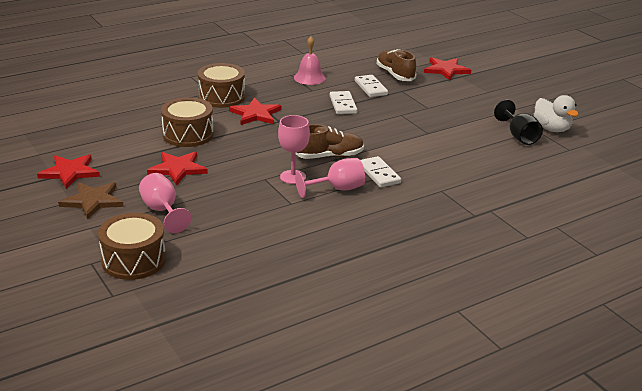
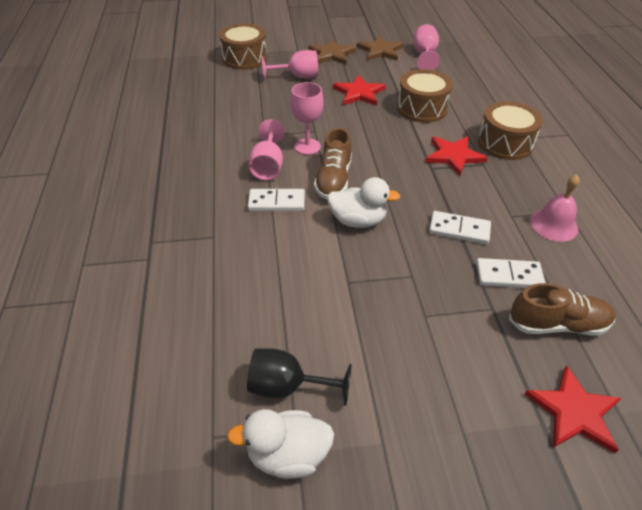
camera: 115 degrees right, 15 degrees up
(70, 172) = (380, 50): red star -> brown star
(72, 146) = (424, 55): none -> pink goblet
(368, 139) = (358, 221): none -> white duck

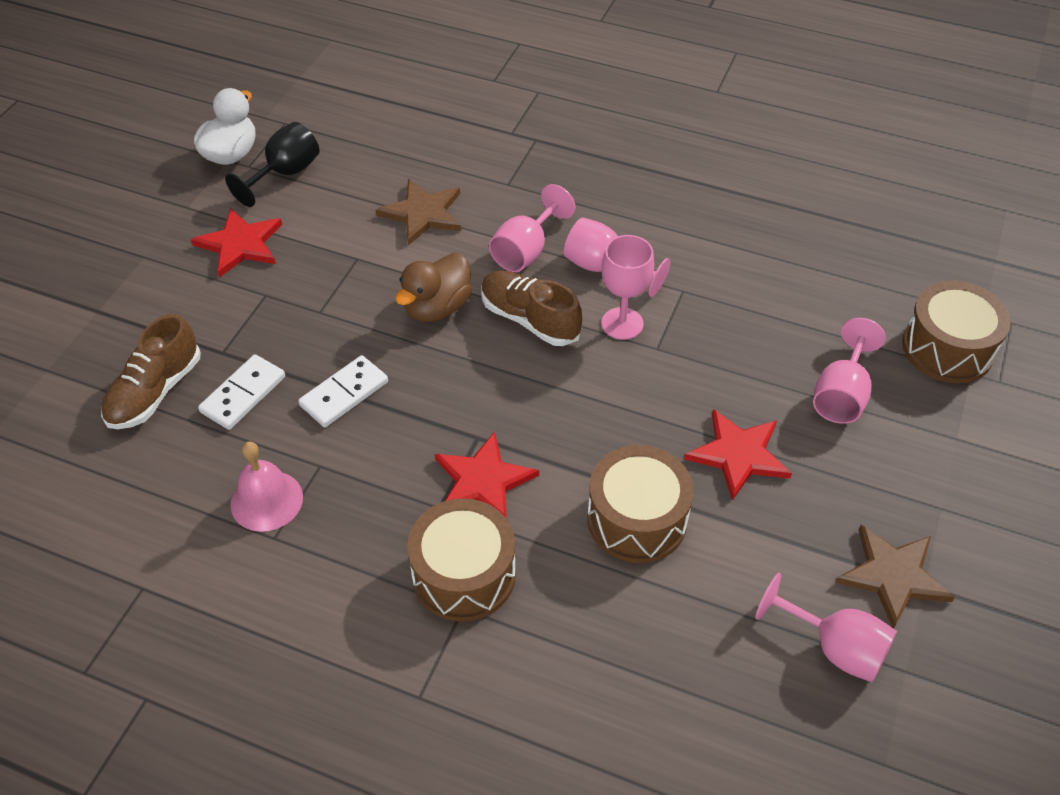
camera: 120 degrees right, 5 degrees up
(276, 202) = (526, 251): white domino -> pink goblet
(332, 54) = (912, 484): brown star -> brown star (423, 213)
(358, 221) = (437, 307): white duck -> brown duck
(574, 412) = (80, 338): red star -> red star (240, 244)

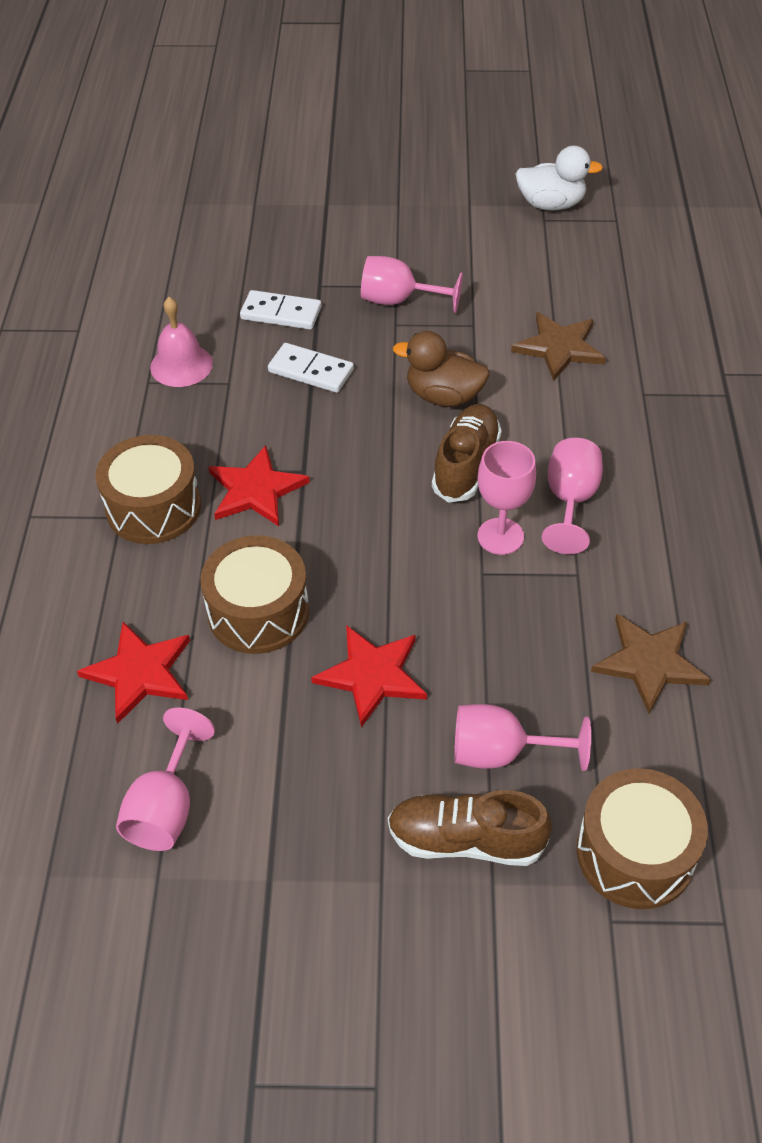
camera: 70 degrees right, 0 degrees up
(155, 392) = (260, 265): brown shoe -> brown shoe (466, 840)
(240, 244) = (445, 250): red star -> red star (139, 673)
(285, 174) = (549, 244): black goblet -> none
(526, 251) = (557, 435): pink goblet -> pink goblet (398, 301)
(893, 576) = (271, 847): brown star -> brown star (649, 663)

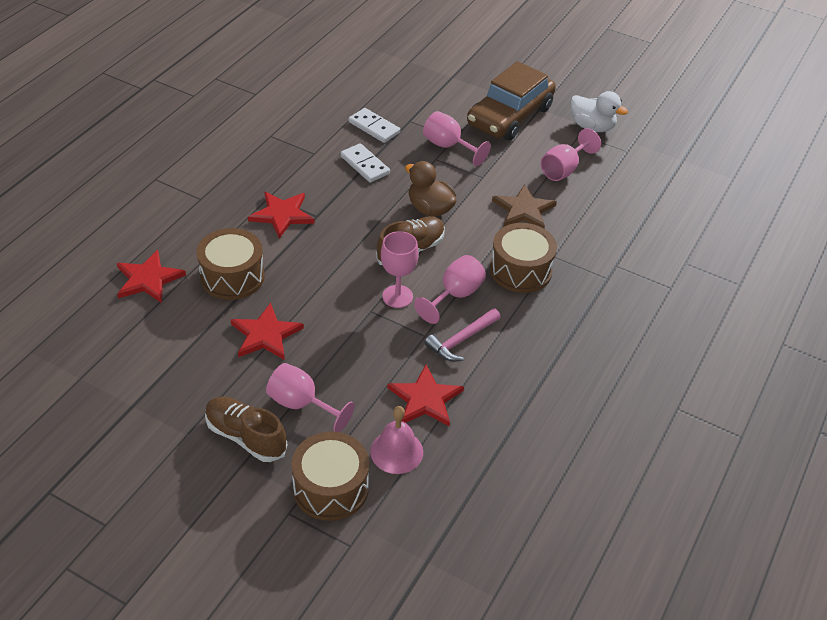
camera: 25 degrees right, 5 degrees down
(153, 507) = (221, 201): brown drum -> brown drum (520, 270)
(166, 807) = (110, 348): pink goblet -> pink goblet (564, 169)
(181, 365) = (295, 134): pink bell -> pink bell (396, 451)
(442, 229) = (510, 116): none -> brown car
(627, 559) = (461, 340): none -> pink hammer
(649, 663) = (425, 399): brown star -> red star

